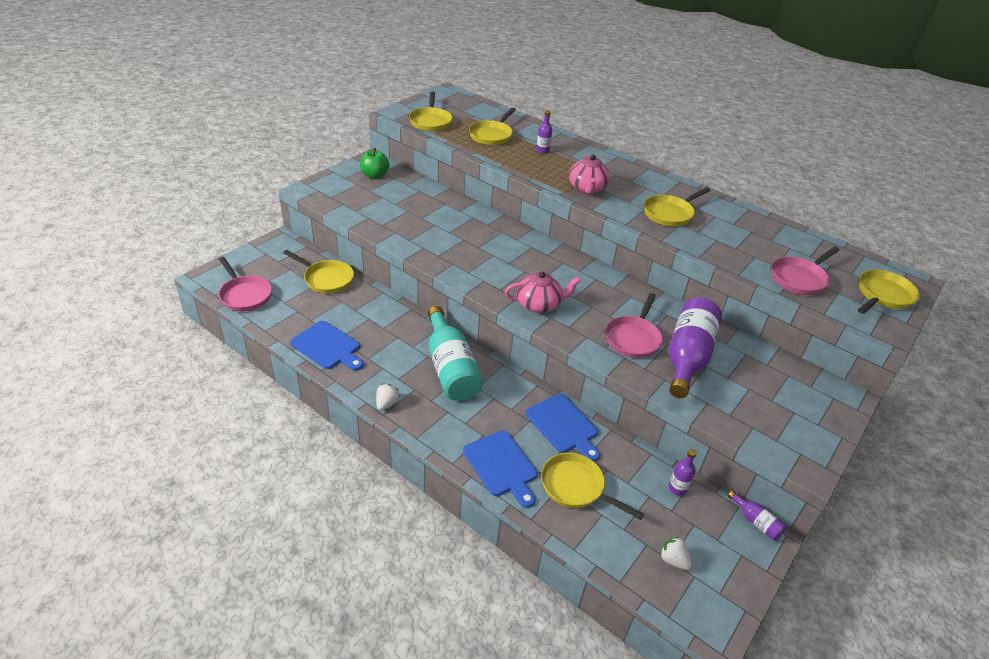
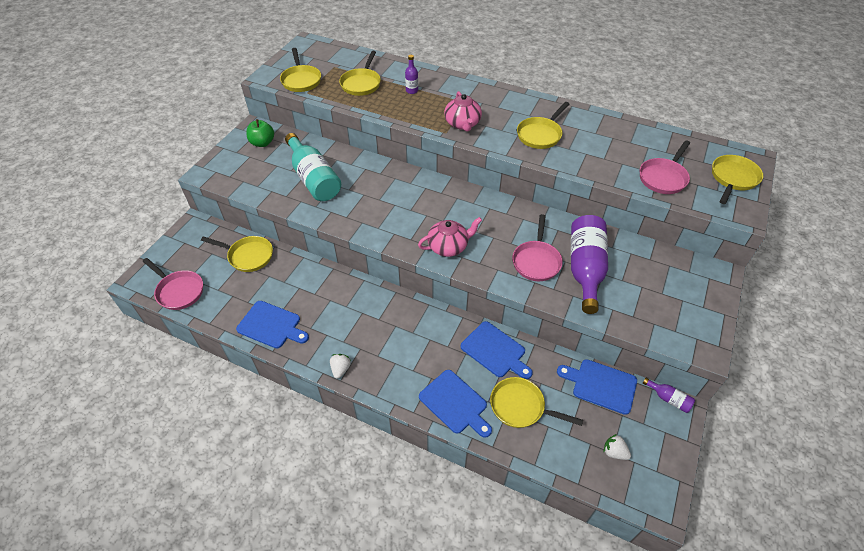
camera: 10 degrees left, 10 degrees up
(451, 368) = (385, 319): turquoise bottle -> turquoise bottle (314, 178)
(677, 488) = (601, 385): purple bottle -> blue cutting board

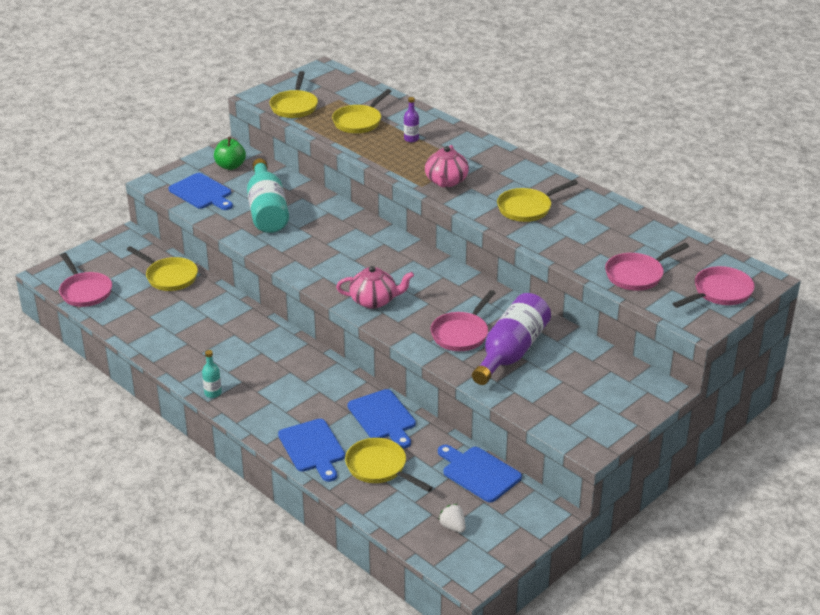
camera: 20 degrees right, 15 degrees down
(271, 325) = (163, 341): blue cutting board -> blue cutting board (202, 192)
(340, 369) = (213, 393): white strawberry -> turquoise bottle
(668, 399) = (546, 502): purple bottle -> none
(733, 179) = (719, 293): yellow pan -> pink pan

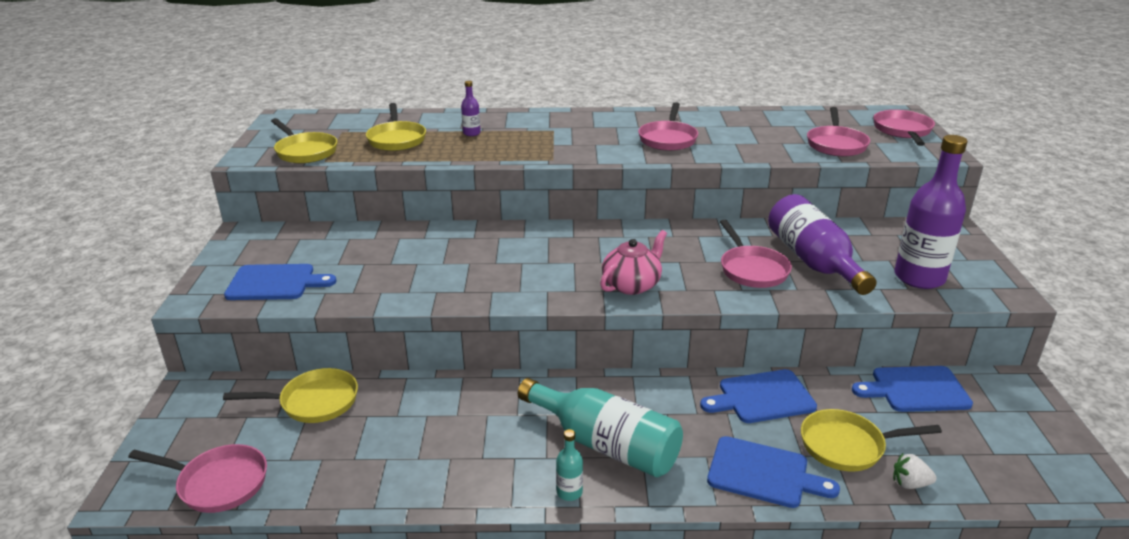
camera: 45 degrees left, 5 degrees down
(230, 166) = (269, 246): green apple -> none
(267, 210) = (381, 264): turquoise bottle -> turquoise bottle (605, 444)
(383, 417) = (762, 397): blue cutting board -> blue cutting board turned 150 degrees clockwise
(446, 181) = (566, 148): pink teapot -> none
(453, 526) = (996, 452): white strawberry -> white strawberry (910, 484)
(527, 208) = (668, 139): yellow pan -> pink pan
(555, 402) = (919, 277): none -> purple bottle

